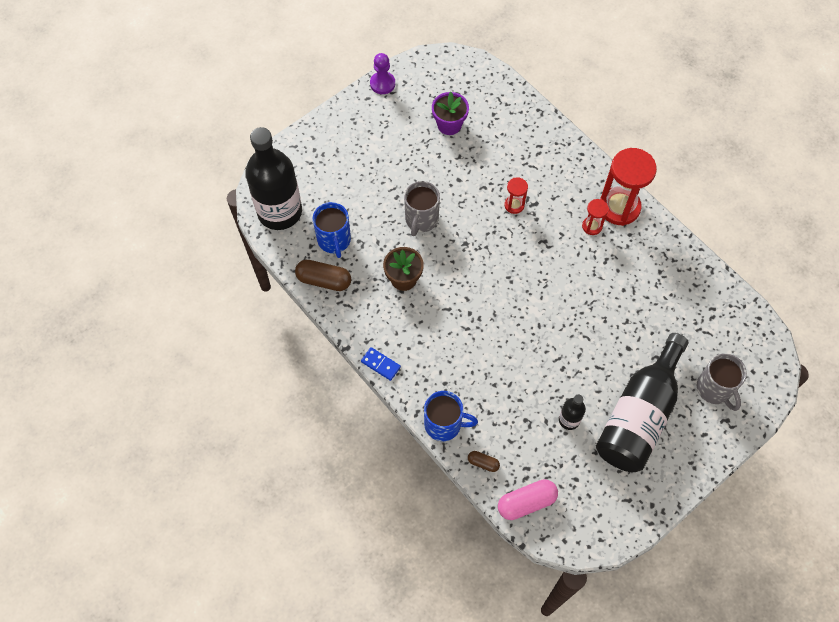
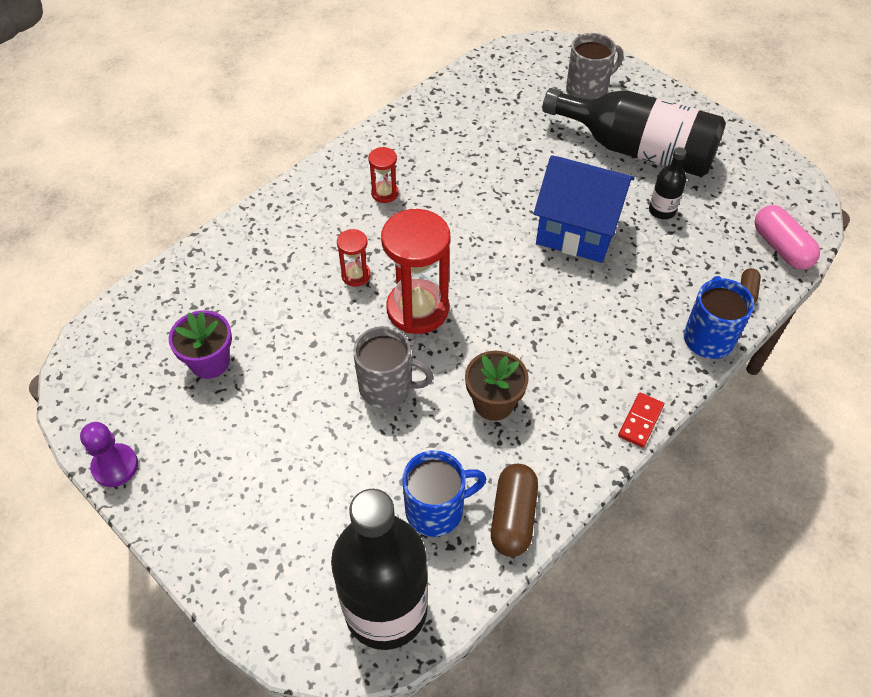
camera: 95 degrees left, 10 degrees down
(380, 364) = (640, 421): blue domino -> red domino
(550, 353) = (577, 230): none -> blue house
(619, 207) = (354, 167): red hourglass -> red hourglass (417, 309)

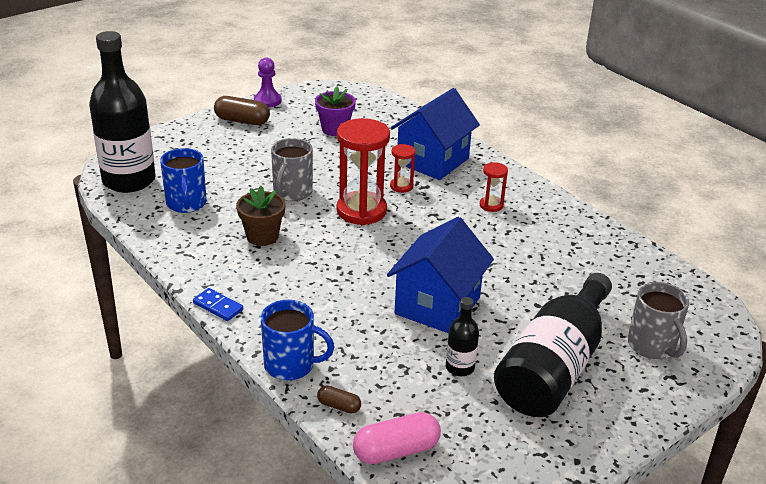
camera: 95 degrees right, 20 degrees down
(290, 249) = (432, 161): none -> blue house
(513, 517) = (165, 234): brown capsule -> brown capsule (242, 121)
(640, 421) = (218, 306): red domino -> blue domino

